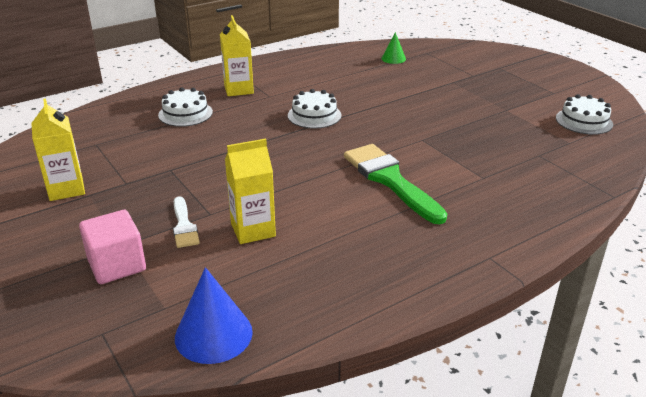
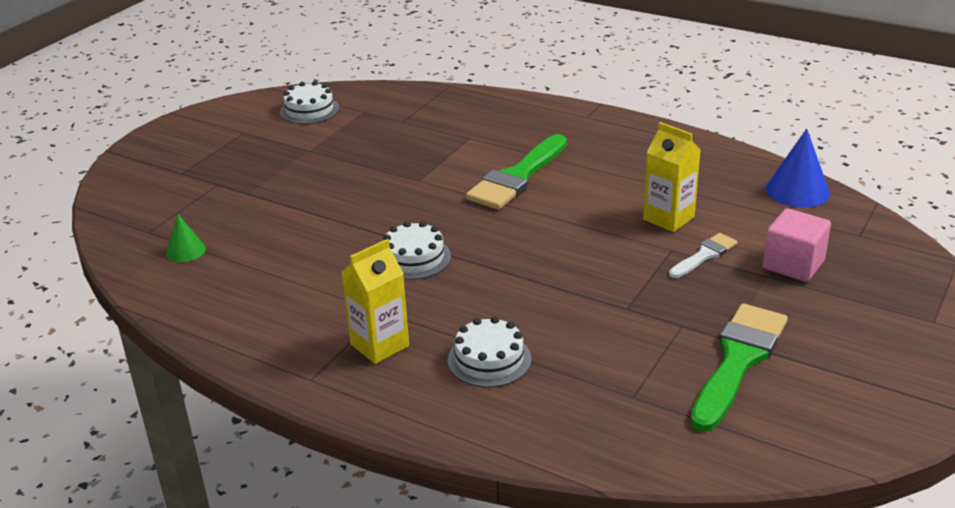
camera: 115 degrees left, 0 degrees up
(66, 189) = (738, 361): yellow carton -> green brush

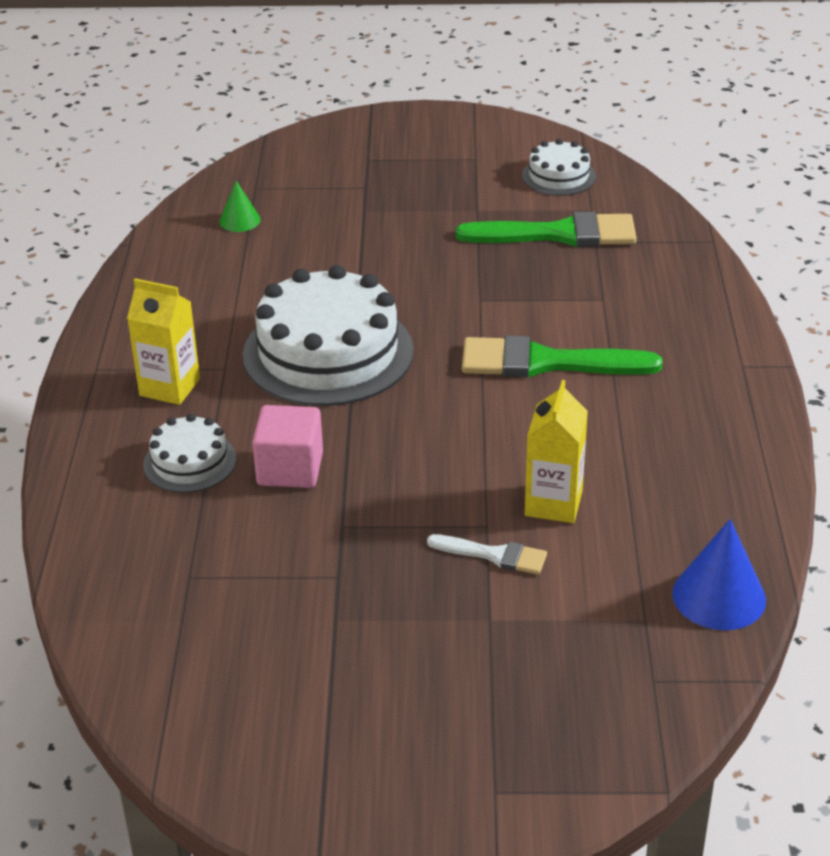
camera: 60 degrees right, 5 degrees up
(414, 258) = (328, 353): white cake -> white cake, size x2.00
(738, 361) = (298, 637): green brush -> green brush (558, 234)
(793, 265) = (531, 635): pink cube -> pink cube (290, 469)

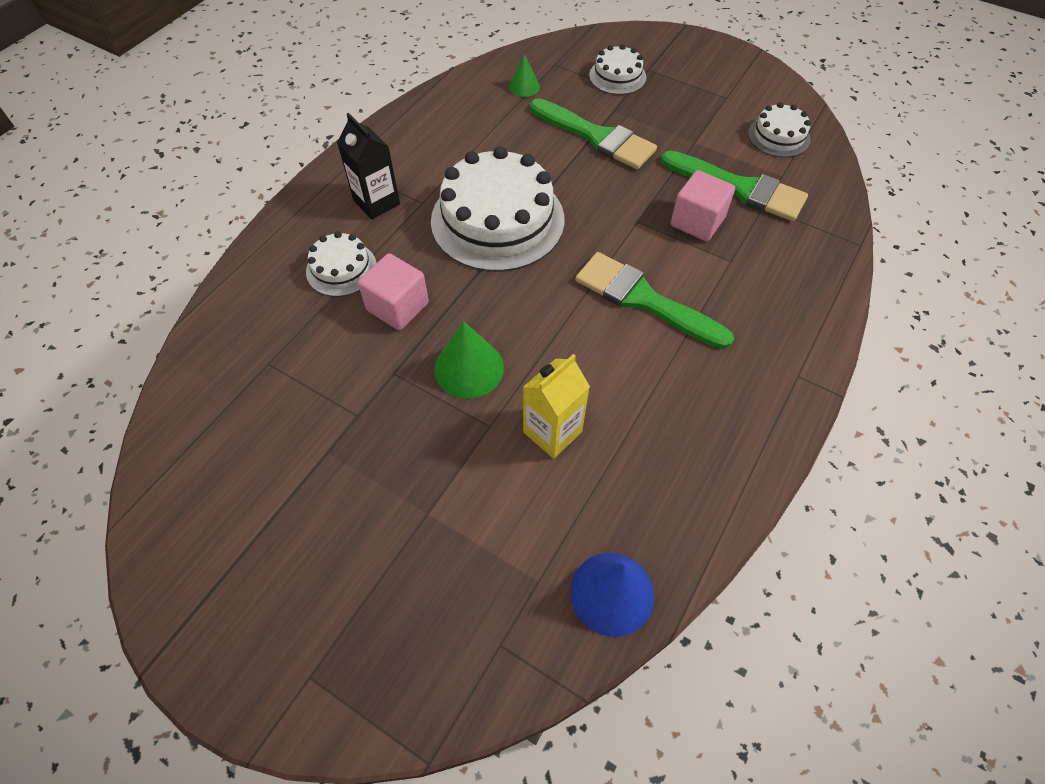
camera: 30 degrees right, 20 degrees up
(170, 387) = (376, 202): yellow carton -> black carton
(339, 177) = (617, 76): none -> white cake
(368, 240) = (596, 137): none -> green brush
(419, 489) = (469, 368): none -> green cone
(494, 555) = (474, 456): white brush -> none
(541, 278) = (697, 222): none -> pink cube

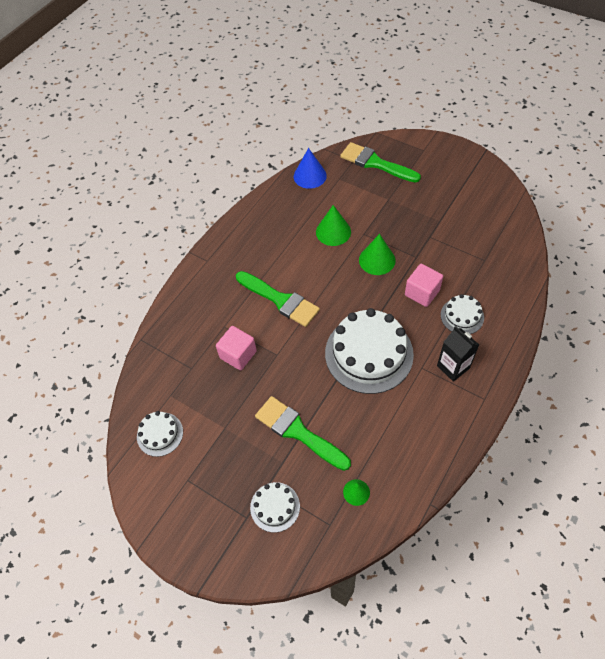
camera: 175 degrees left, 0 degrees up
(552, 432) = (333, 232): yellow carton -> green cone
(739, 188) = (203, 383): green brush -> green brush (375, 163)

